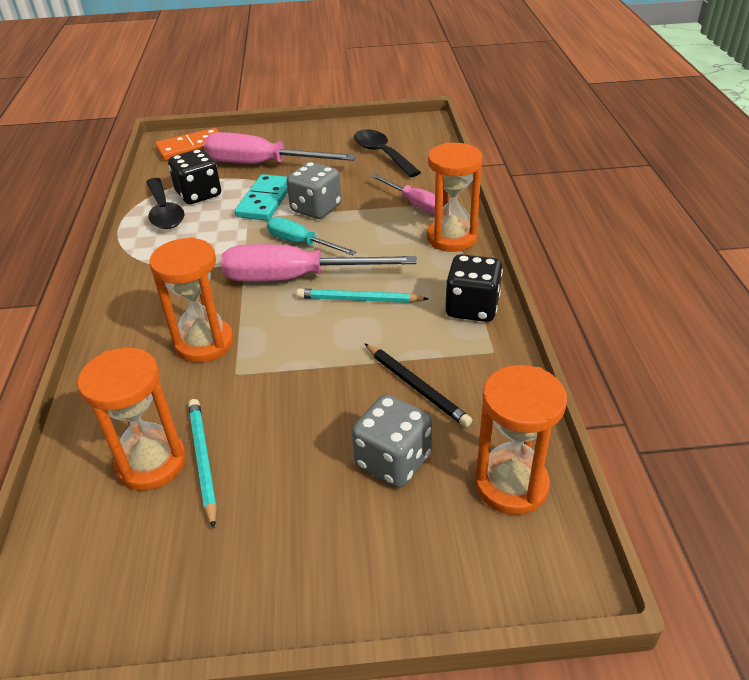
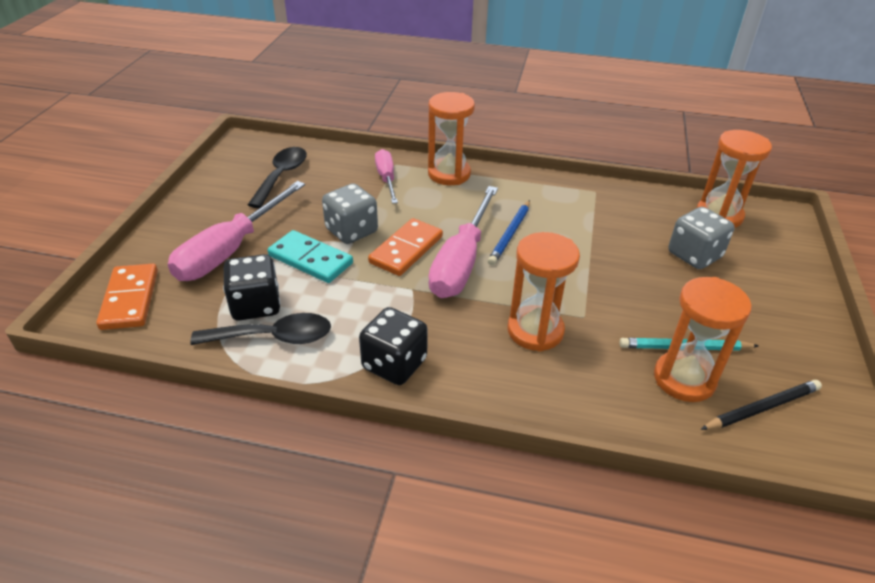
camera: 75 degrees left, 0 degrees up
(301, 243) = (406, 250): turquoise screwdriver -> orange domino
(359, 299) = (510, 234): turquoise pencil -> blue pencil
(382, 154) = (281, 176): black spoon -> black spoon turned 120 degrees clockwise
(415, 204) = (386, 178): pink screwdriver -> pink screwdriver turned 75 degrees counterclockwise
(416, 387) = (623, 230): black pencil -> black pencil (762, 408)
(472, 308) = (544, 187): black dice -> black dice (394, 364)

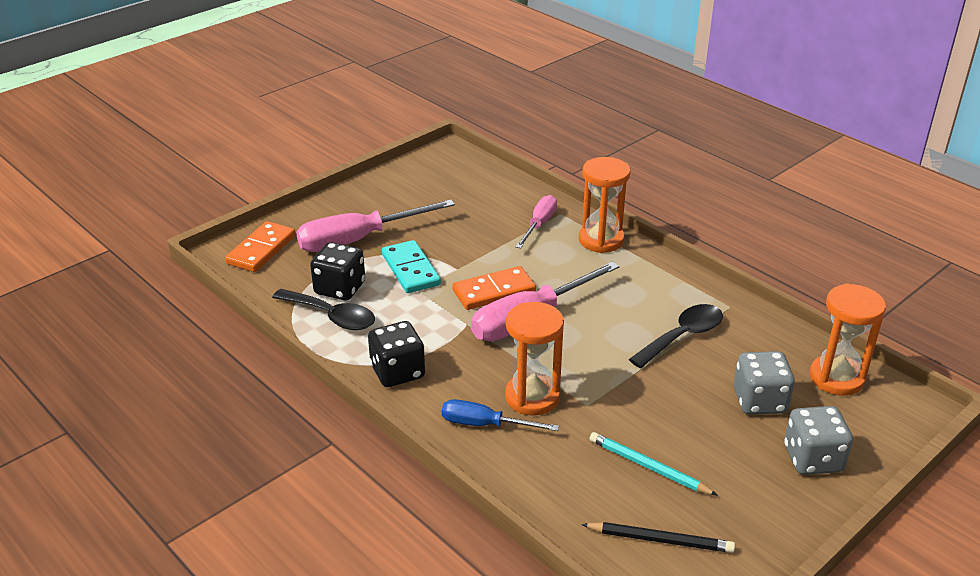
camera: 35 degrees right, 5 degrees down
(281, 176) = (452, 192): black spoon -> black spoon (683, 336)
(351, 231) = (464, 259): grey dice -> grey dice (813, 459)
(510, 234) = (598, 313): blue pencil -> none
(523, 377) = (485, 424): none -> blue screwdriver
(684, 379) = (617, 488): orange hourglass -> none

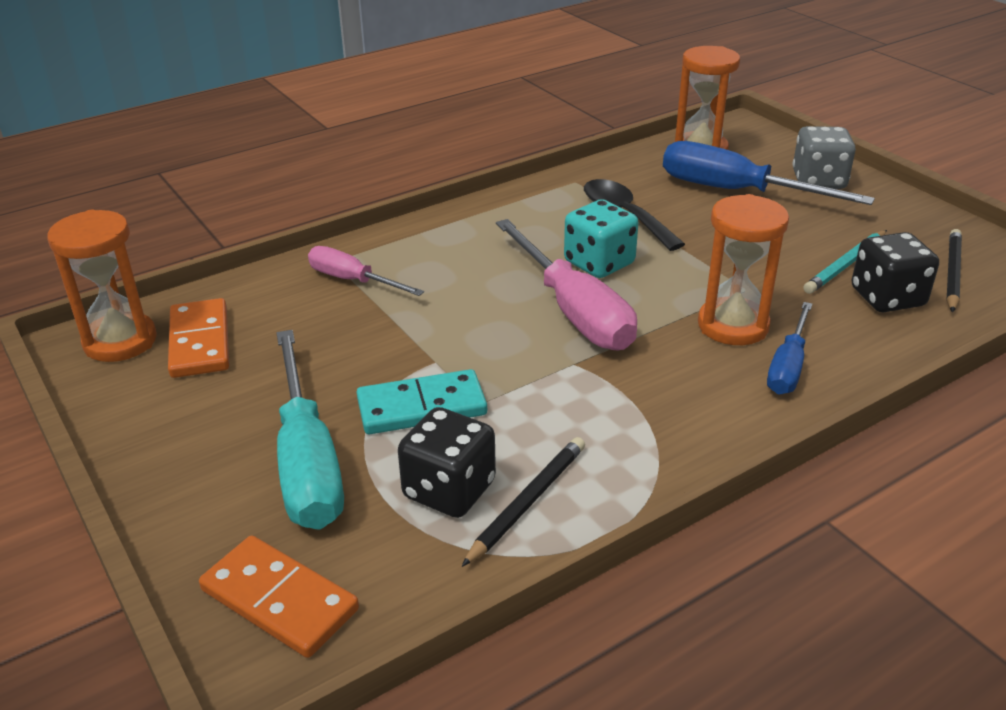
camera: 80 degrees left, 0 degrees up
(332, 316) = (527, 502): black spoon -> black pencil
(358, 239) = (307, 461): pink screwdriver -> turquoise screwdriver
(397, 372) = (679, 436): black dice -> black dice (887, 298)
(494, 291) = (503, 333): orange domino -> orange domino (200, 342)
(599, 327) = (599, 263): none -> turquoise dice
(601, 240) = (413, 239): orange hourglass -> orange hourglass (120, 341)
(759, 401) = (736, 191): grey dice -> blue screwdriver

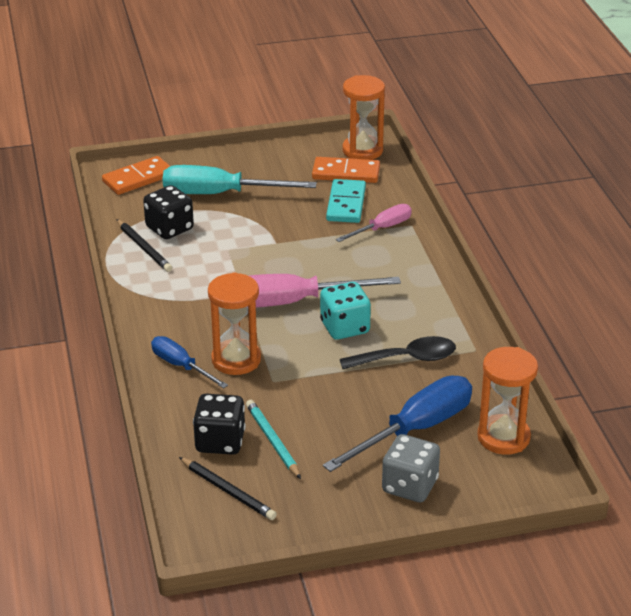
camera: 110 degrees right, 0 degrees up
(421, 407) = (238, 231): turquoise domino -> turquoise domino (346, 204)

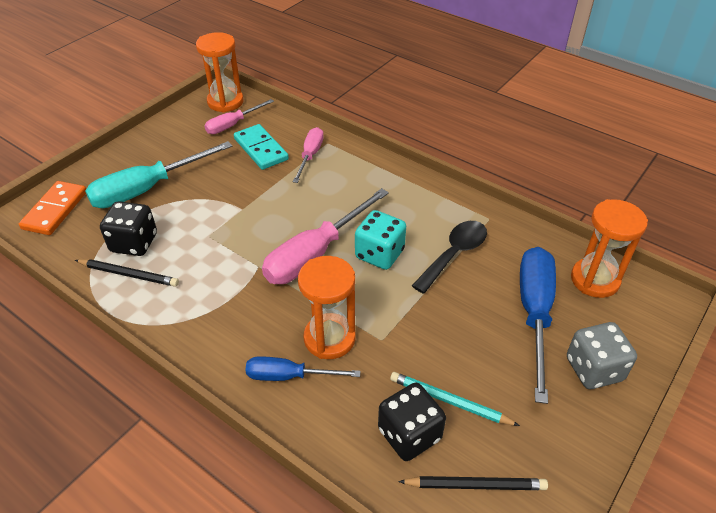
camera: 40 degrees left, 10 degrees up
(346, 173) = (233, 125): orange domino -> pink screwdriver

